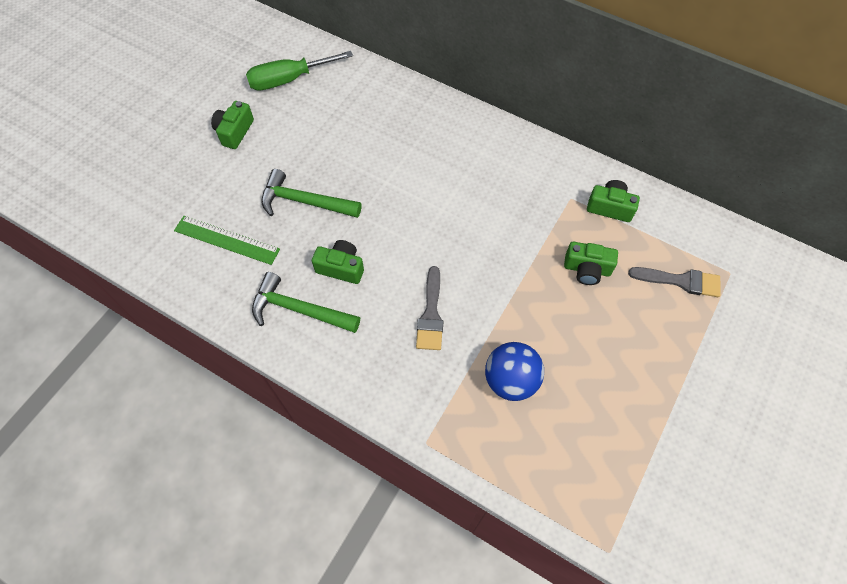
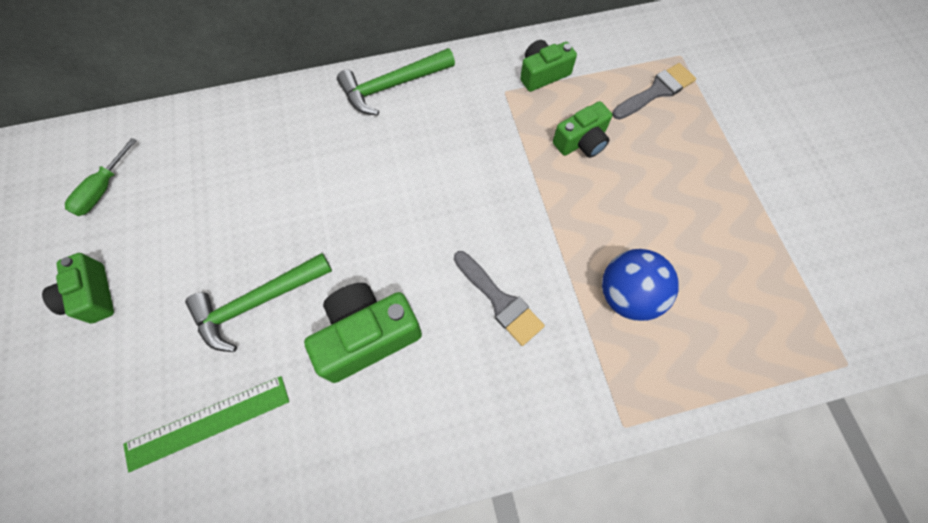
camera: 45 degrees left, 5 degrees up
(289, 79) = (103, 190): green screwdriver -> green screwdriver, size x0.62
(299, 309) = (369, 420): green hammer -> green hammer (392, 86)
(341, 268) = (367, 336): green camera -> green camera, size x1.56

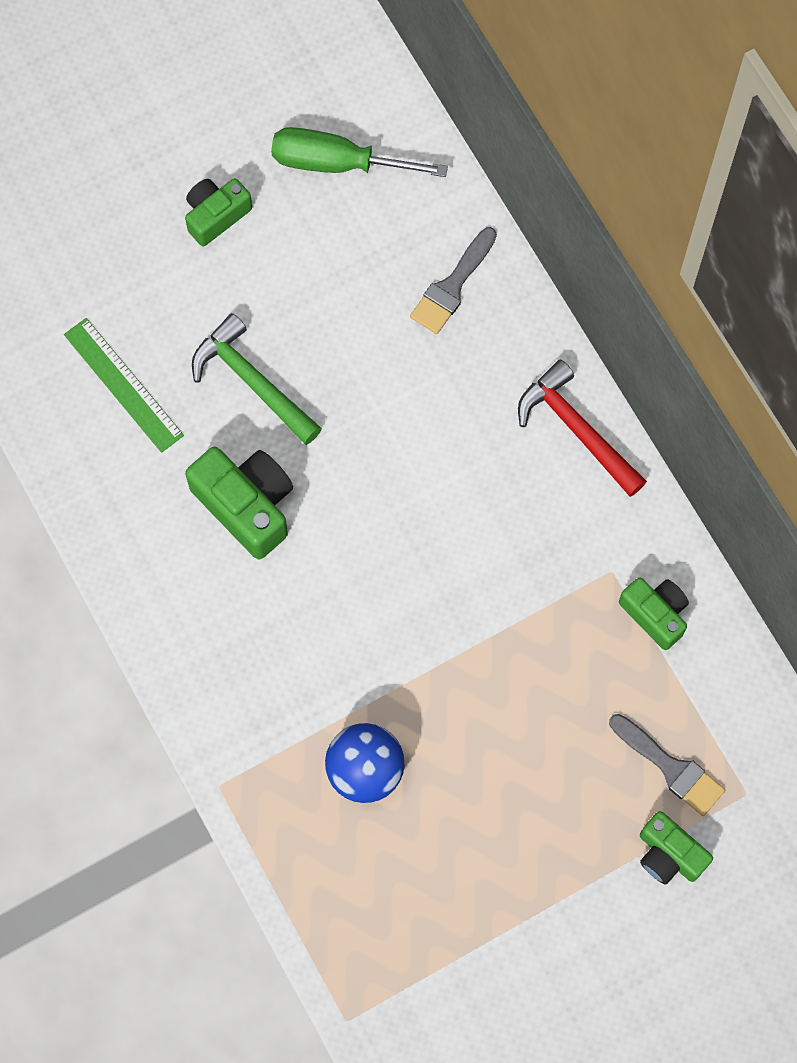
camera: 75 degrees right, 5 degrees up
(103, 190) = (337, 162): green screwdriver -> green screwdriver, size x1.61
(392, 86) = (576, 429): green hammer -> red hammer
(500, 301) = (321, 632): grey brush -> grey brush (452, 286)
(581, 141) = (560, 683): green camera -> green camera (669, 854)

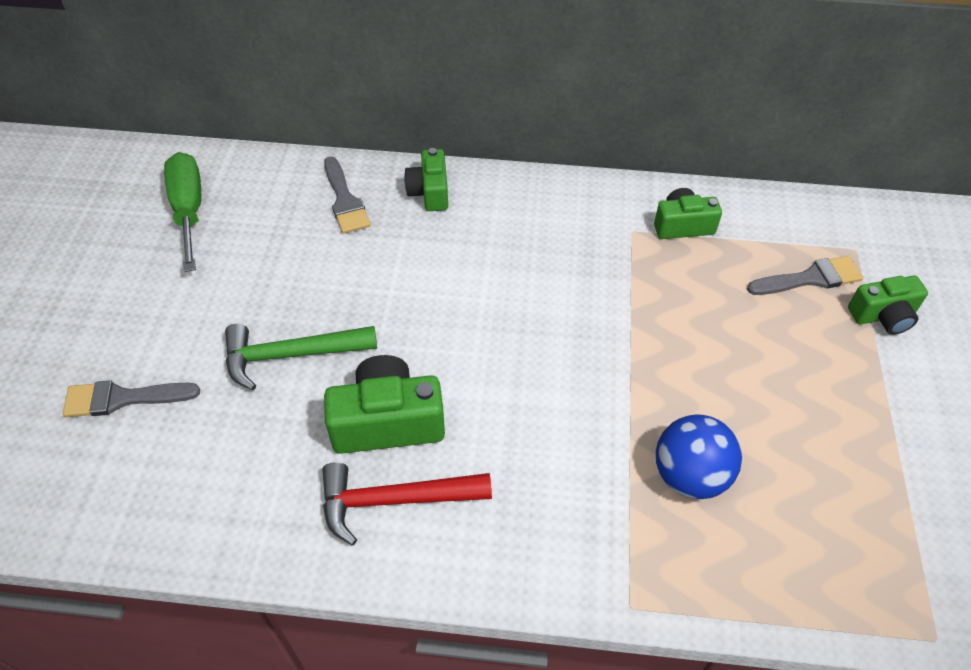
camera: 55 degrees left, 20 degrees down
(121, 290) = (123, 398): none -> grey brush
(123, 385) = (199, 448): green ruler -> none
(216, 215) = (141, 300): green camera -> green camera (429, 192)
(337, 162) = (189, 210): green screwdriver -> green screwdriver turned 120 degrees clockwise
(576, 429) = (510, 194): red hammer -> red hammer (394, 500)

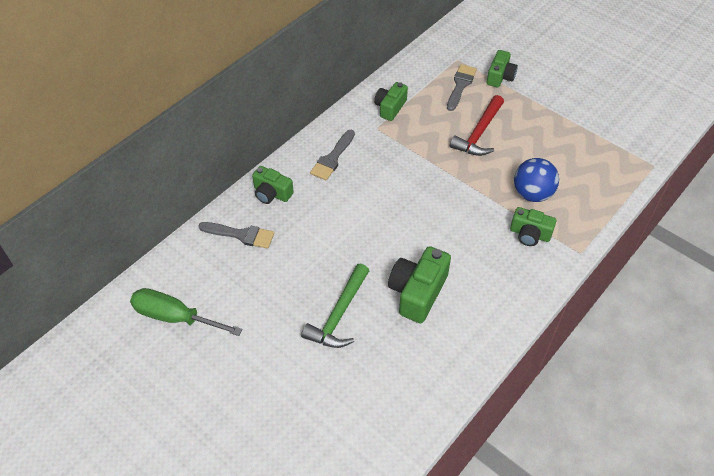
camera: 55 degrees left, 0 degrees up
(123, 398) = (305, 412): grey brush -> grey brush (332, 158)
(394, 500) = (467, 313): red hammer -> red hammer (479, 134)
(606, 512) = (529, 234): none -> green camera

